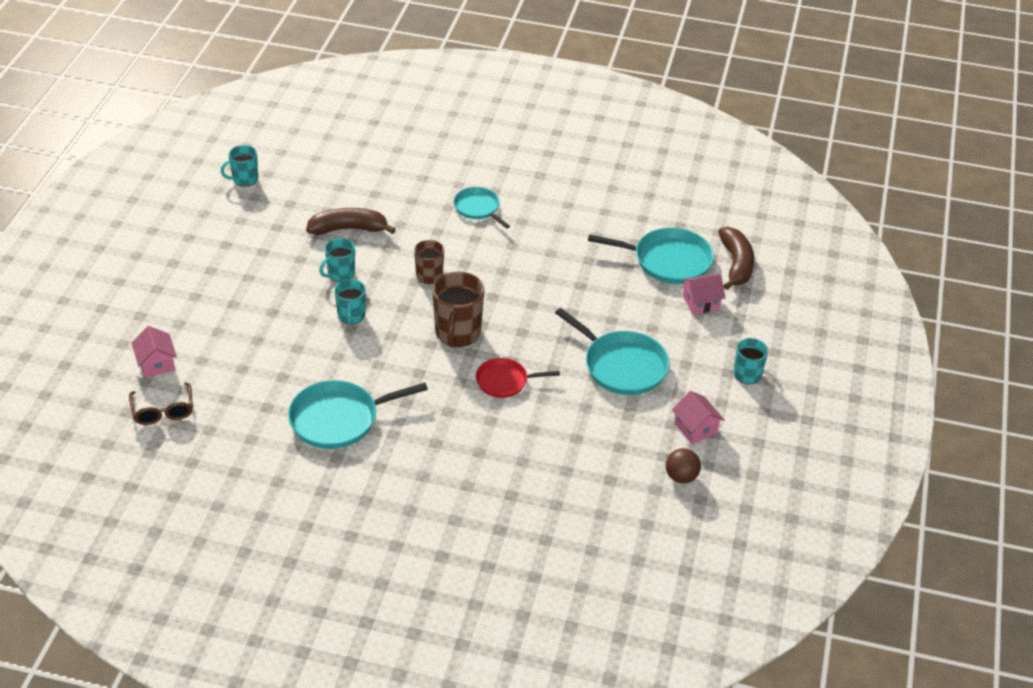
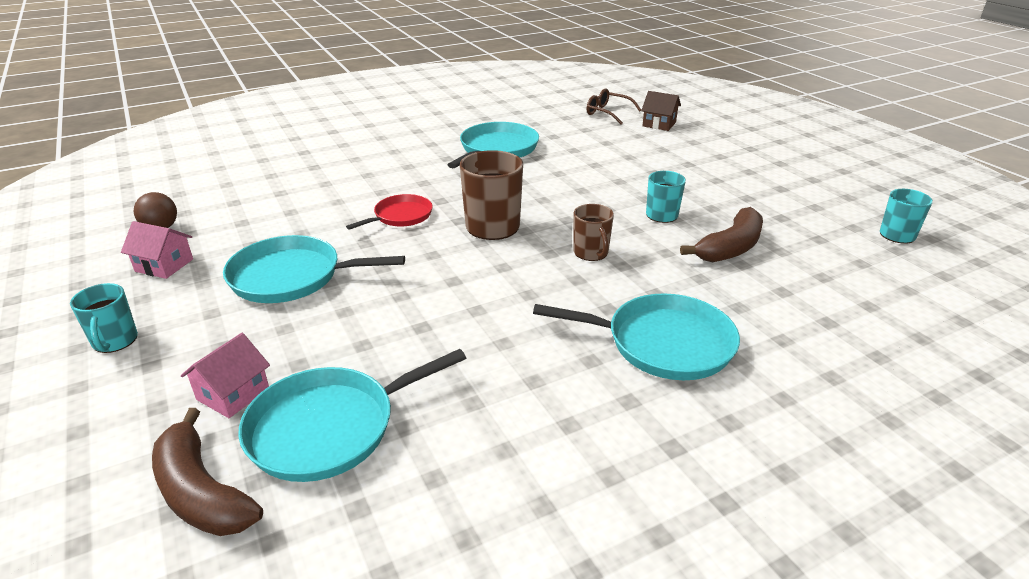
camera: 140 degrees right, 10 degrees down
(156, 363) = (659, 124): pink house -> brown house
(351, 316) = (596, 196): turquoise mug -> none
(478, 208) = (662, 343): turquoise pan -> turquoise pan, size x1.64

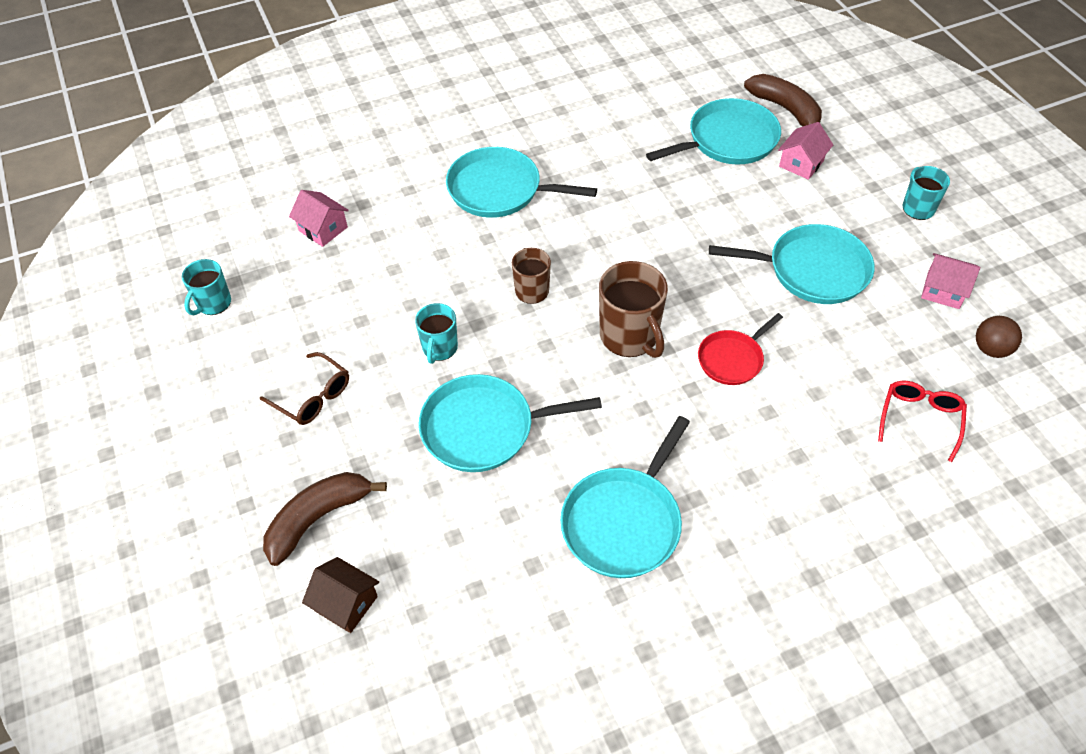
camera: 175 degrees left, 20 degrees up
(261, 192) = (920, 419): none -> red glasses
(604, 179) = (484, 428): none -> turquoise pan
(607, 113) = (419, 661): brown glasses -> brown glasses (313, 397)
(730, 248) = (393, 291): brown banana -> brown banana (318, 519)
(851, 295) = (323, 229): none -> pink house

